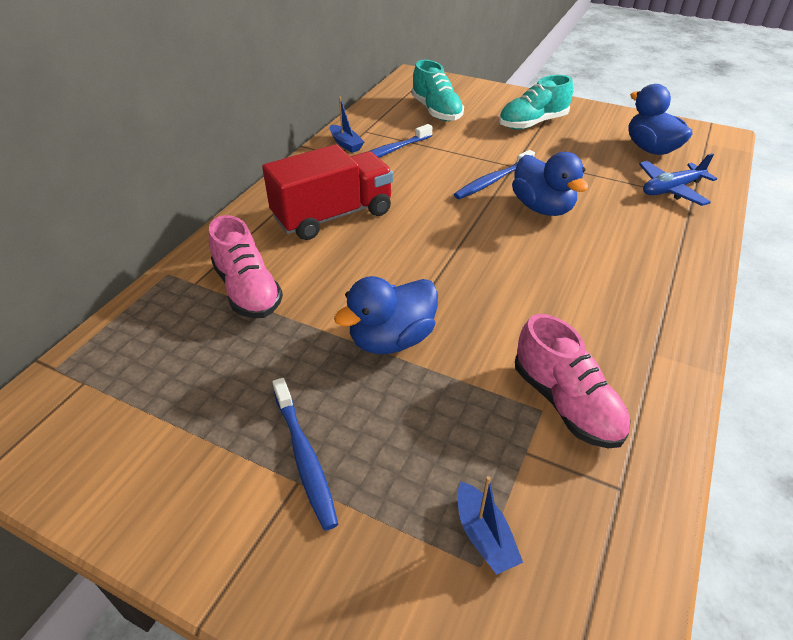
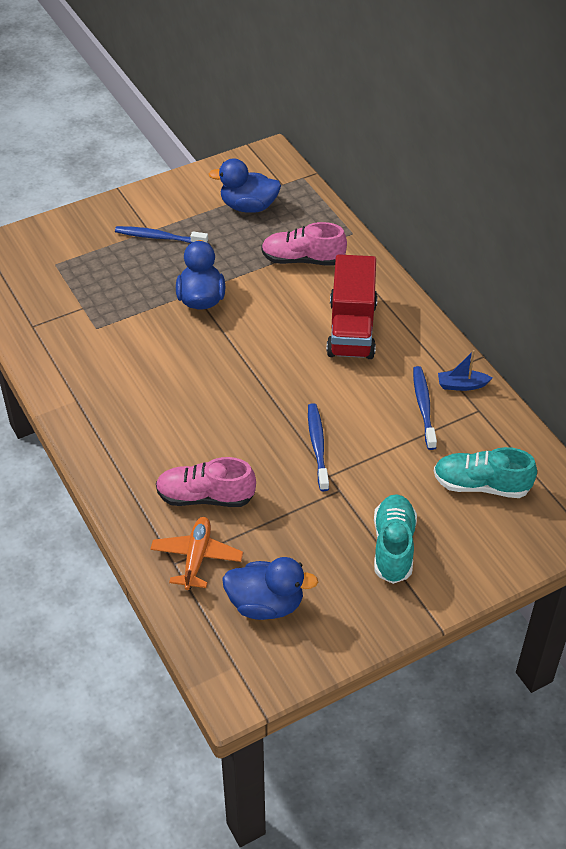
camera: 125 degrees right, 5 degrees up
(484, 535) = (64, 271): blue boat -> none
(542, 208) = (253, 451): blue duck -> blue duck (248, 206)
(565, 403) = (90, 339): pink shoe -> pink shoe (205, 497)
(671, 189) = (196, 558): blue plane -> orange plane

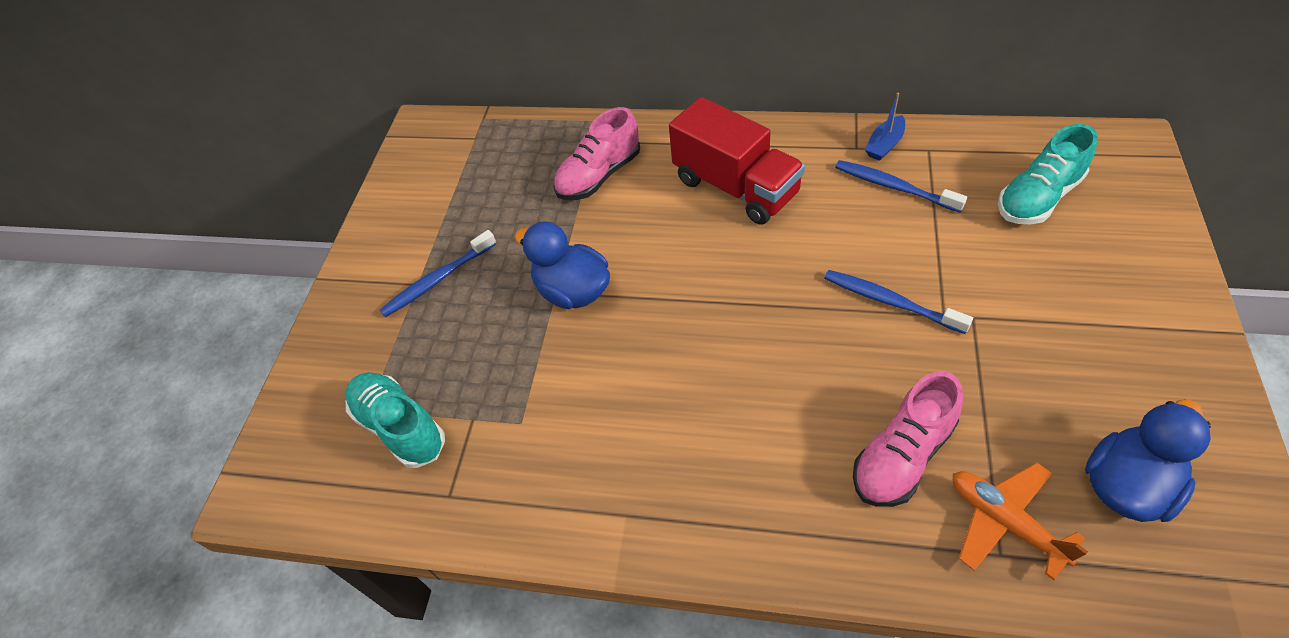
camera: 45 degrees left, 5 degrees up
(248, 206) = (476, 179): blue duck -> none
(393, 547) = (1091, 312): turquoise shoe -> turquoise shoe (400, 427)

